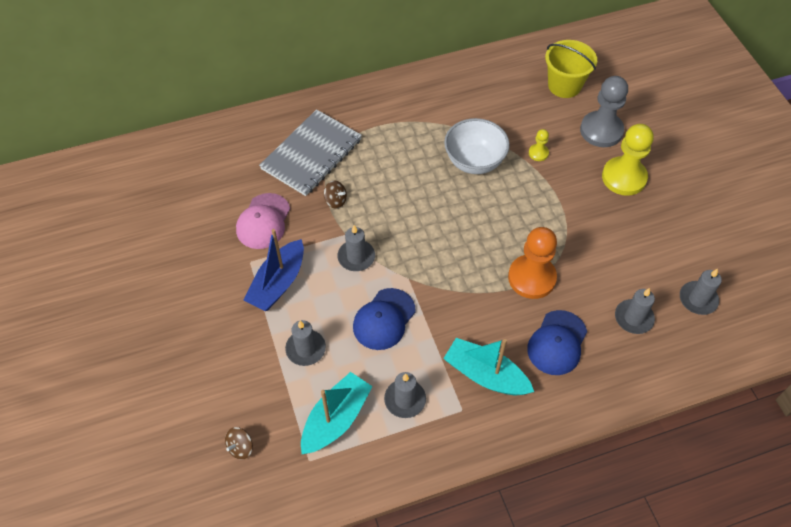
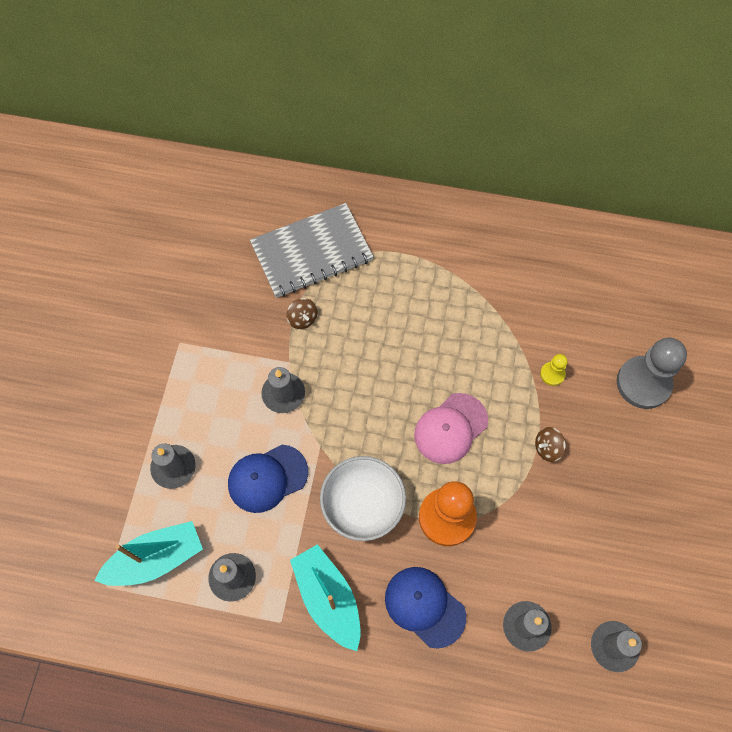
camera: 30 degrees right, 10 degrees up
(240, 447) = (54, 535): brown spinning top -> brown spinning top (547, 448)
(263, 221) = (218, 305): pink cap -> pink cap (450, 428)
(278, 283) = (191, 381): blue boat -> none
(474, 161) = (475, 348): white bowl -> white bowl (363, 506)
(557, 343) = (424, 606): blue cap -> blue cap turned 75 degrees clockwise
(564, 85) = (638, 305): yellow bucket -> none
(624, 177) = (630, 454): yellow pawn -> none

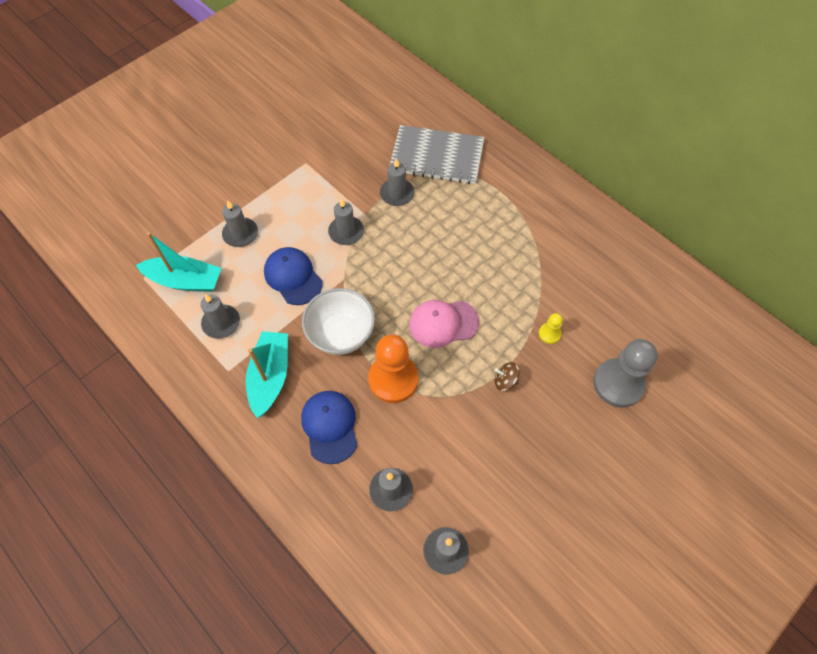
camera: 35 degrees right, 5 degrees down
(267, 478) = (293, 277): blue cap -> blue cap turned 45 degrees clockwise
(302, 319) = (397, 194): brown spinning top -> grey candle

